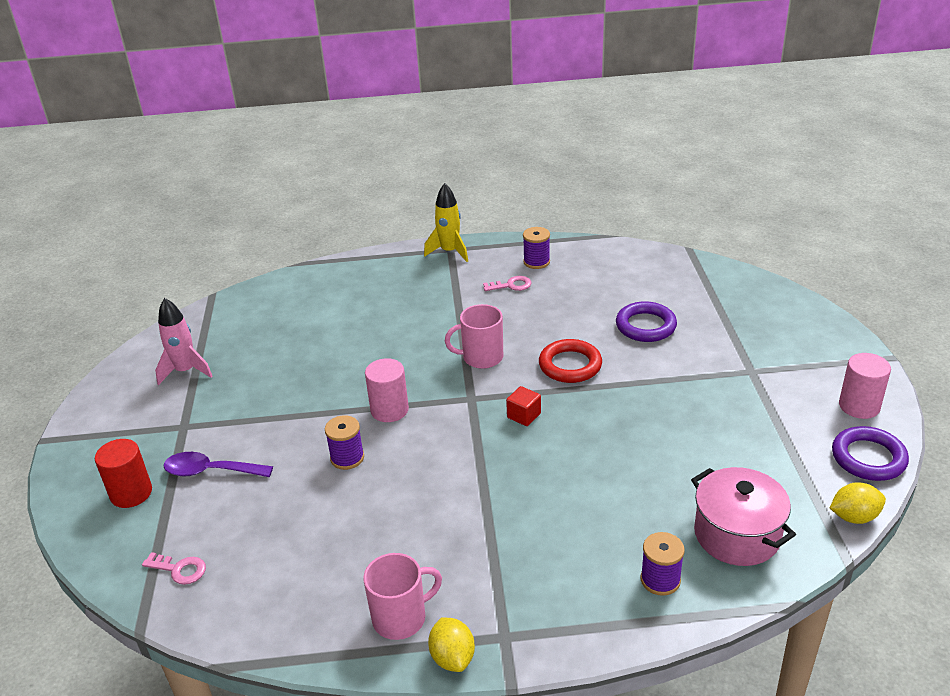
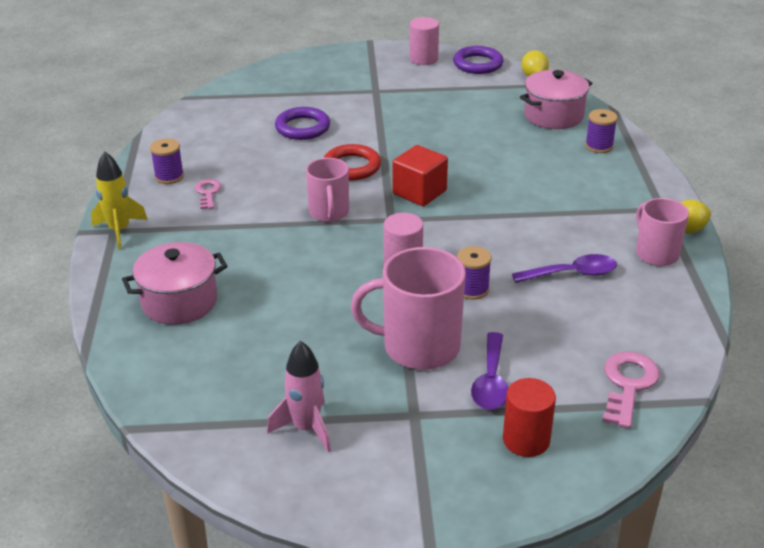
camera: 90 degrees left, 0 degrees up
(180, 569) = (628, 384): pink key -> pink key, size x1.64
(268, 425) = (419, 347): none -> pink mug
(350, 294) = (179, 302): none -> pink pot
(366, 536) = (572, 274): none -> purple spoon
(524, 415) = (419, 192): red cube -> red cube, size x1.75

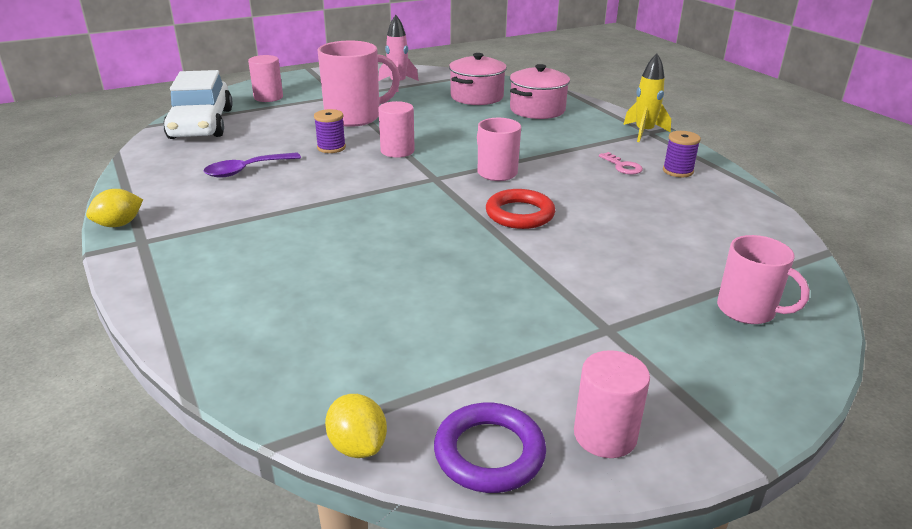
camera: 155 degrees right, 5 degrees down
(302, 128) = (629, 245): purple ring -> none
(419, 192) = (425, 204): red cube -> none
(491, 382) = (298, 112): purple spoon -> none
(526, 440) = (268, 97): red cylinder -> pink cylinder
(553, 115) = (296, 350): pink pot -> pink pot (477, 97)
(599, 146) = (217, 308): purple spool -> none
(628, 384) = (201, 124): pink key -> white car
(656, 253) = (161, 198): pink mug -> pink mug (747, 310)

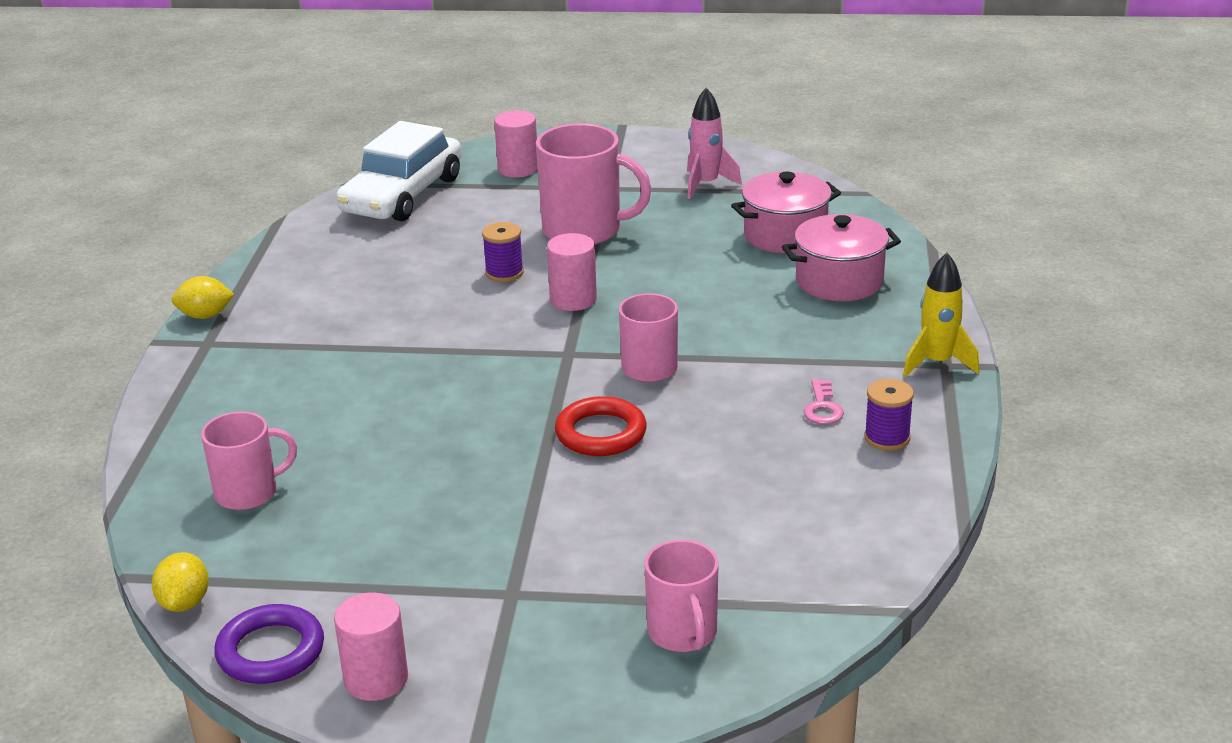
camera: 35 degrees right, 0 degrees up
(246, 170) = (382, 280): purple spoon -> none
(308, 334) = (248, 493): none -> pink mug

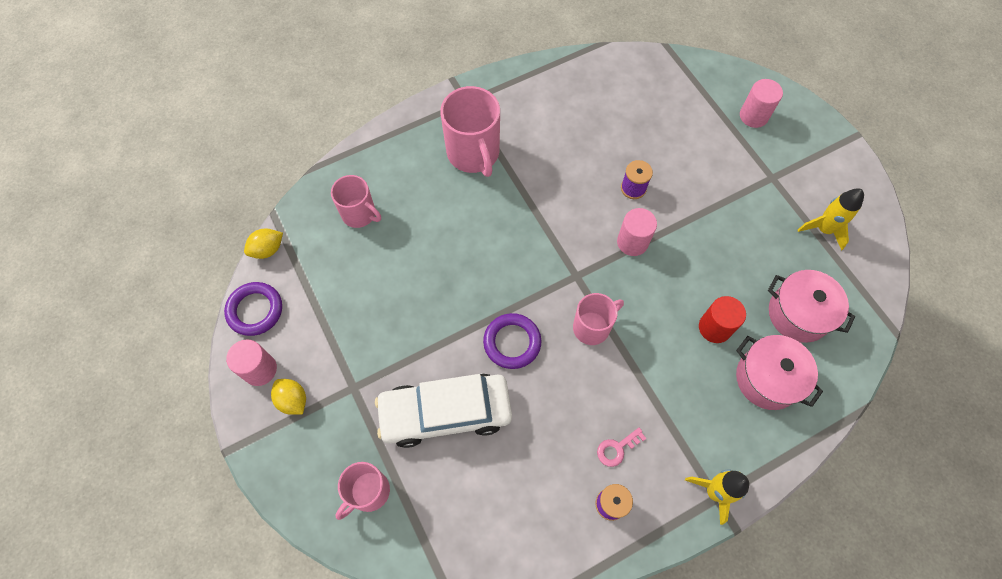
camera: 55 degrees right, 35 degrees up
(205, 316) = (488, 82): yellow lemon -> yellow lemon (293, 400)
(402, 195) = (675, 80): white car -> white car (445, 412)
(584, 230) = (712, 198): pink mug -> pink mug (473, 153)
(601, 433) = (512, 342): red ring -> purple ring
(706, 184) = (823, 229): pink rocket -> yellow rocket
(744, 289) = (715, 327): none -> red cylinder

